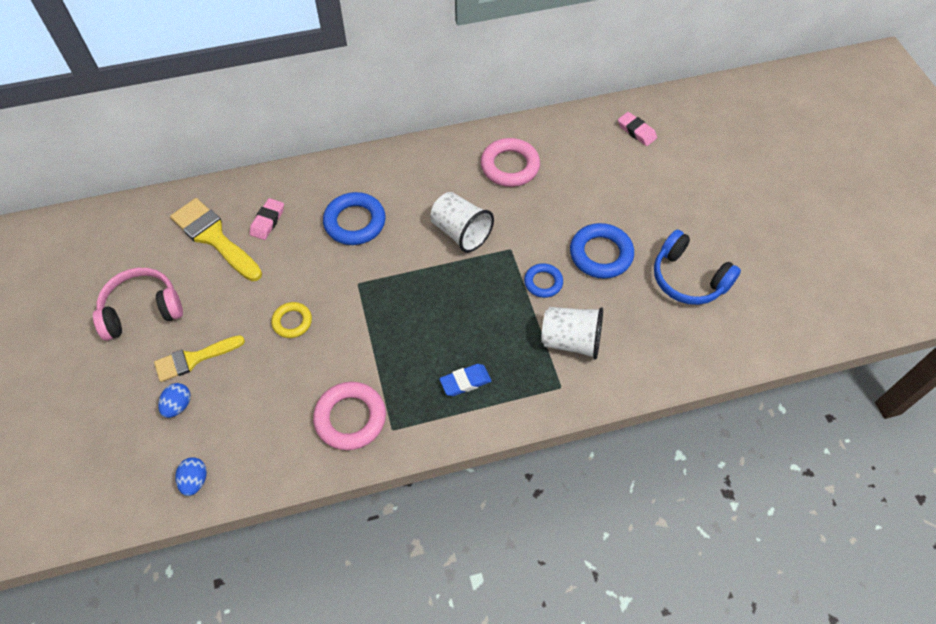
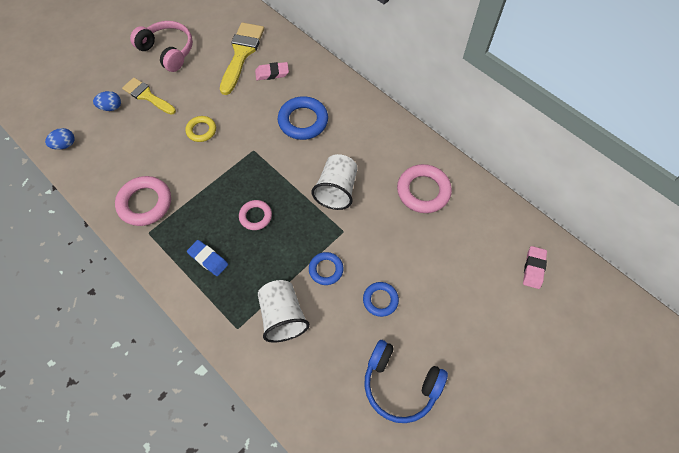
camera: 60 degrees right, 5 degrees up
(443, 316) = (255, 216): none -> pink ring
(601, 254) = (380, 300): blue ring -> blue ring, size x0.60
(688, 278) = (400, 384): blue headphones -> blue headphones turned 75 degrees counterclockwise

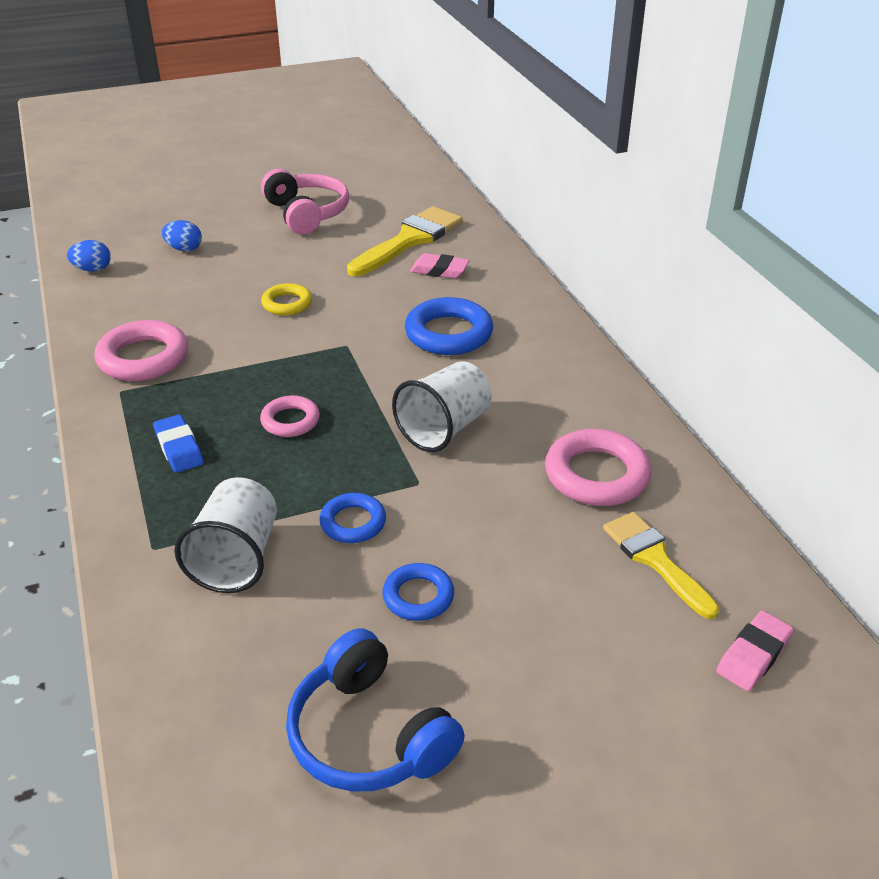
camera: 25 degrees right, 25 degrees down
(147, 96) = (241, 250): yellow brush -> yellow brush (655, 560)

